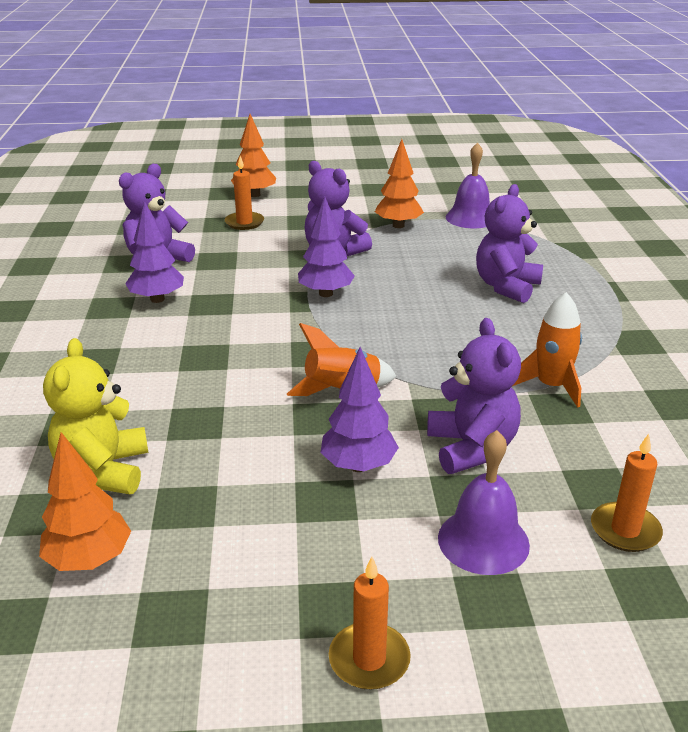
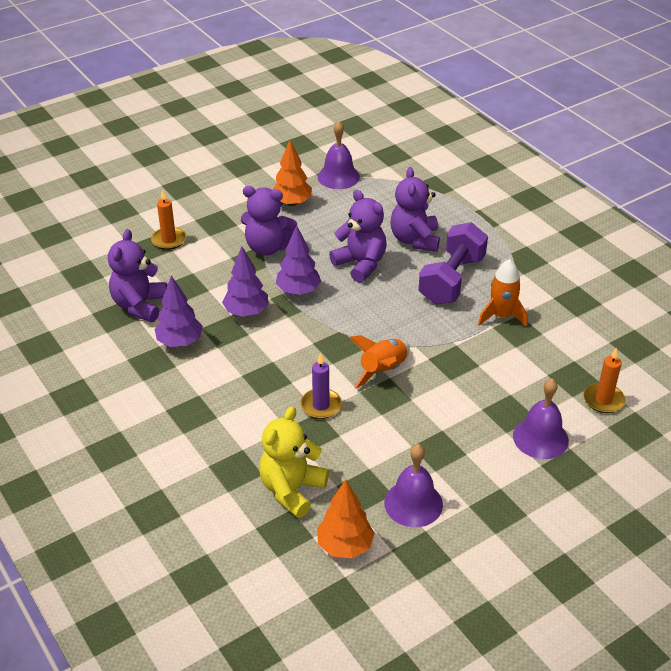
camera: 30 degrees left, 10 degrees up
(103, 471) = (292, 490): yellow teddy bear -> yellow teddy bear turned 60 degrees clockwise
(227, 547) = (413, 503): none -> purple bell
(233, 400) = (321, 405): none -> purple candle
(254, 195) = (146, 205): orange tree -> none
(358, 466) = (438, 420): purple tree -> purple tree (246, 312)
(369, 659) = (537, 528): orange candle -> none
(471, 448) = (490, 380): purple teddy bear -> purple teddy bear (360, 264)
(517, 333) = (451, 280): none -> purple dumbbell

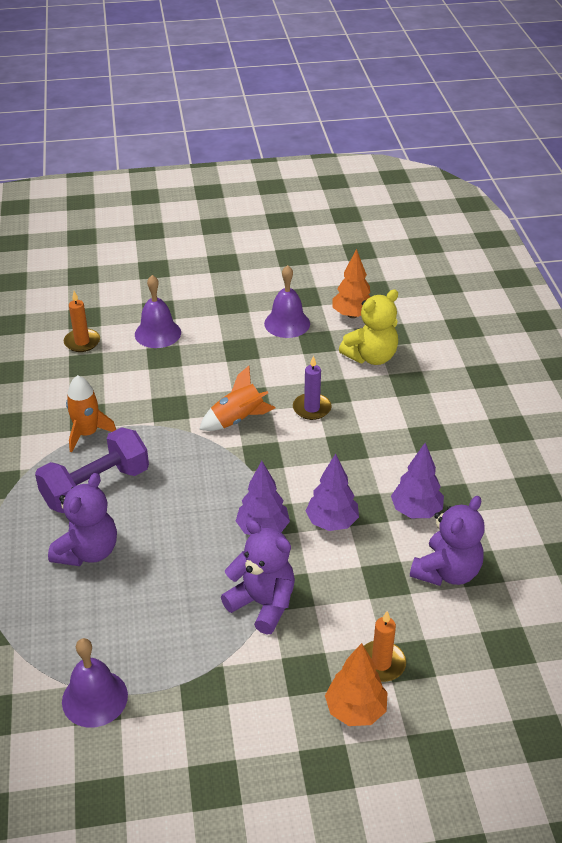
camera: 155 degrees left, 0 degrees up
(292, 203) = (189, 670): orange tree -> orange tree (355, 710)
(360, 264) = (173, 540): purple teddy bear -> none

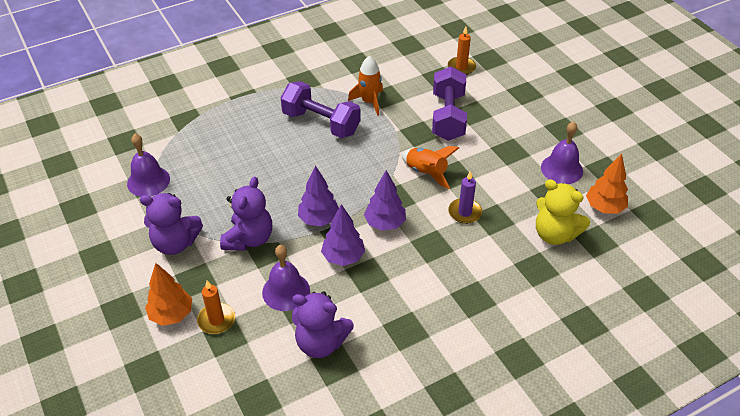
camera: 70 degrees right, 5 degrees up
(88, 551) = (262, 139): purple teddy bear -> purple teddy bear (175, 243)
(157, 333) = (497, 101): purple bell -> purple bell (286, 291)
(158, 377) = (448, 117): none -> purple dumbbell
(416, 511) = (379, 308): purple tree -> purple tree (385, 223)

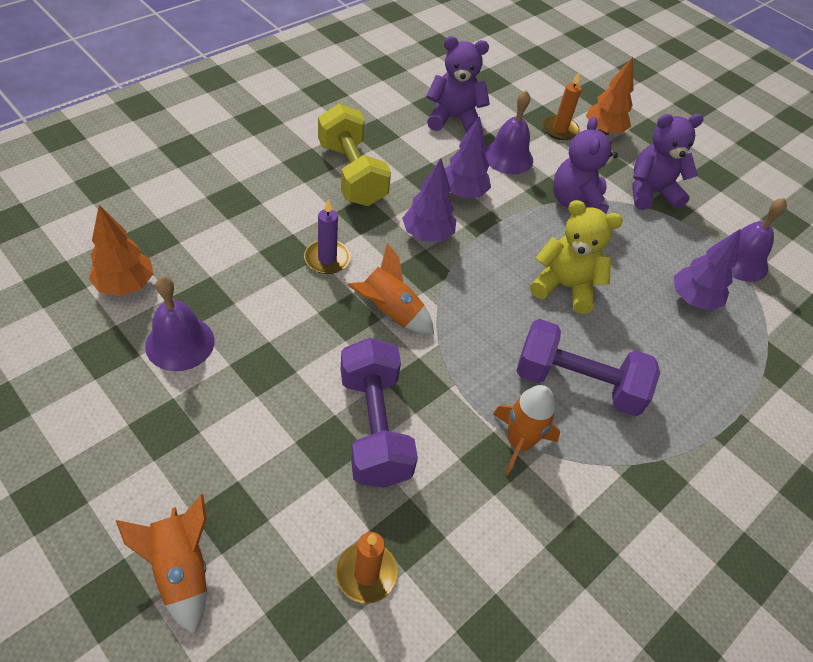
camera: 160 degrees right, 5 degrees up
(319, 219) = (509, 233): purple tree -> purple tree (693, 300)
(435, 285) = (352, 174): none -> yellow dumbbell
(545, 78) = (181, 570): none -> orange rocket
(554, 234) = (205, 241): yellow teddy bear -> yellow teddy bear (564, 286)

